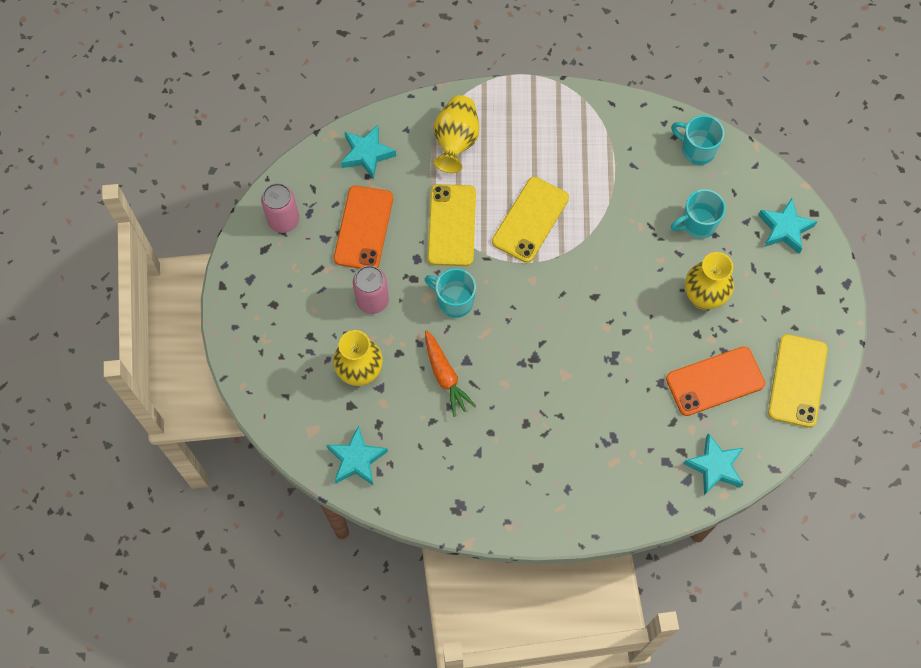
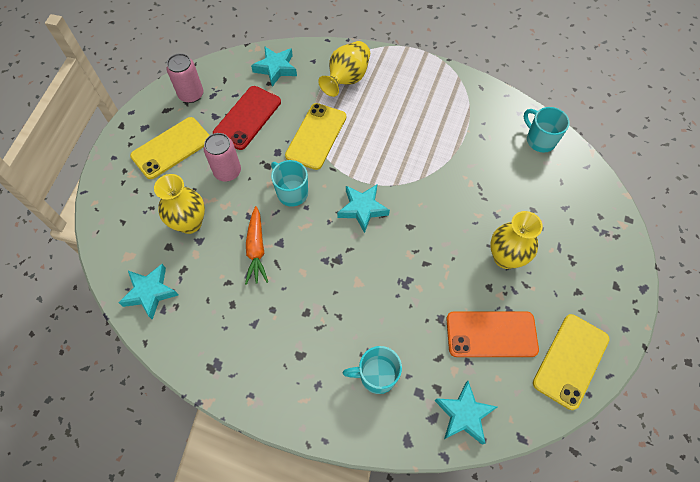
camera: 20 degrees right, 5 degrees down
(363, 228) = (247, 117): orange phone -> red phone
(530, 219) = (380, 151): yellow phone -> yellow phone (171, 148)
(697, 224) = (520, 197): turquoise mug -> turquoise mug (376, 376)
(784, 229) = (598, 224): turquoise star -> turquoise star (362, 209)

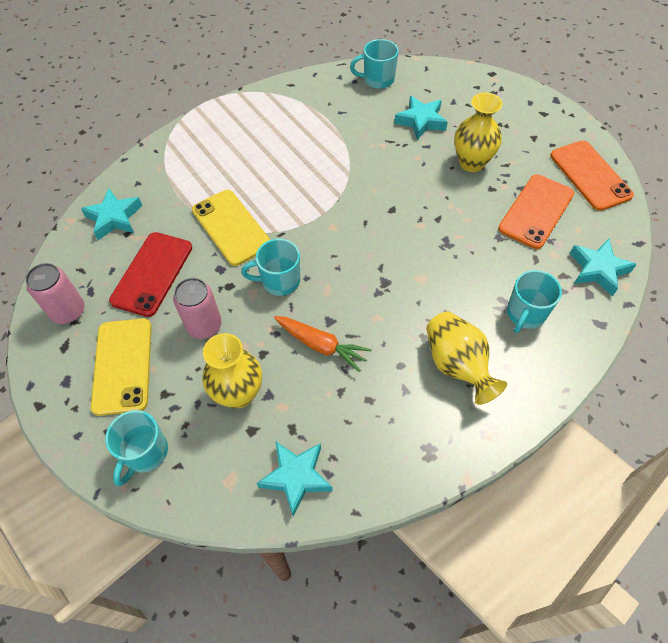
camera: 55 degrees left, 5 degrees down
(121, 199) = (145, 453): none -> turquoise mug
(247, 117) = (152, 274): red phone -> red phone turned 45 degrees clockwise
(346, 79) = (187, 169): yellow vase -> yellow vase (457, 365)
(362, 209) = (345, 234): turquoise star -> turquoise star (421, 121)
(570, 360) = (590, 175): yellow phone -> orange phone

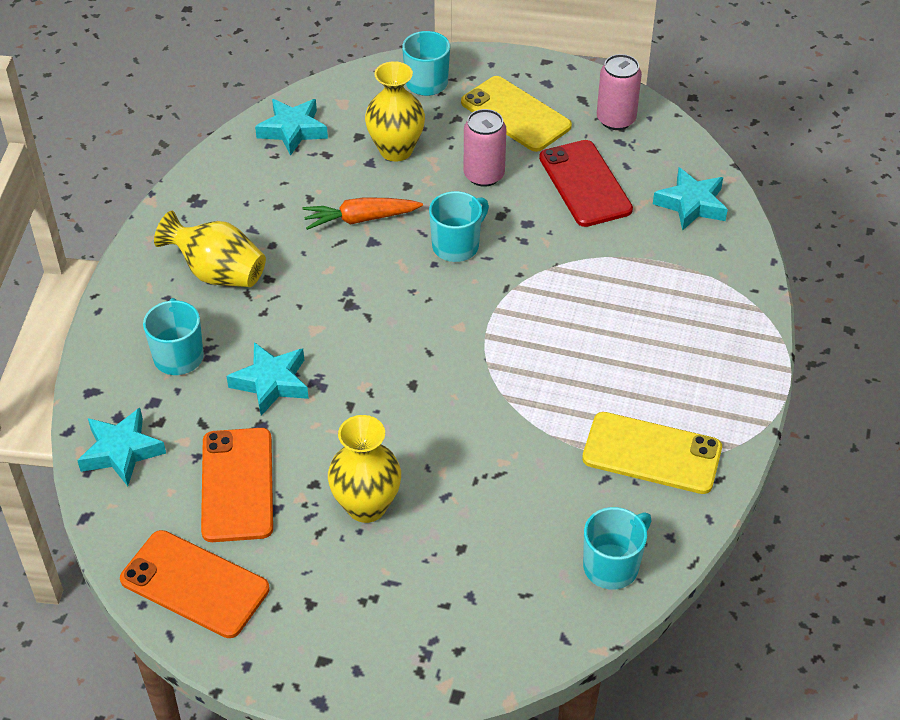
camera: 140 degrees right, 10 degrees down
(231, 227) = (564, 264): yellow phone -> yellow phone (652, 454)
(421, 121) = (486, 531): turquoise star -> turquoise star (271, 382)

